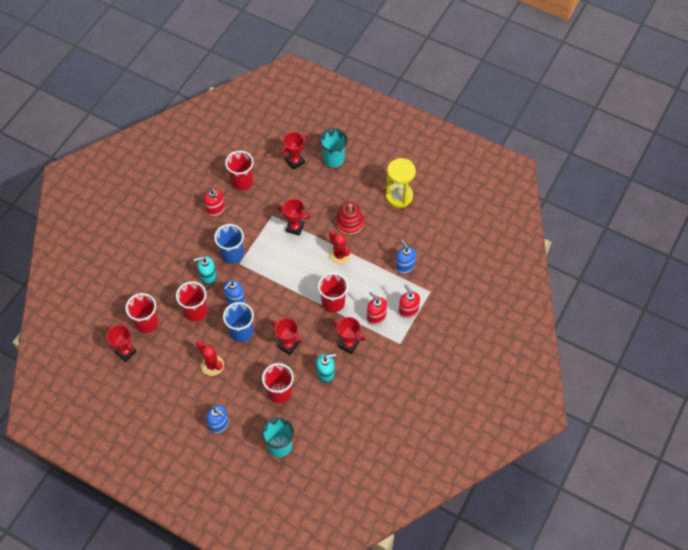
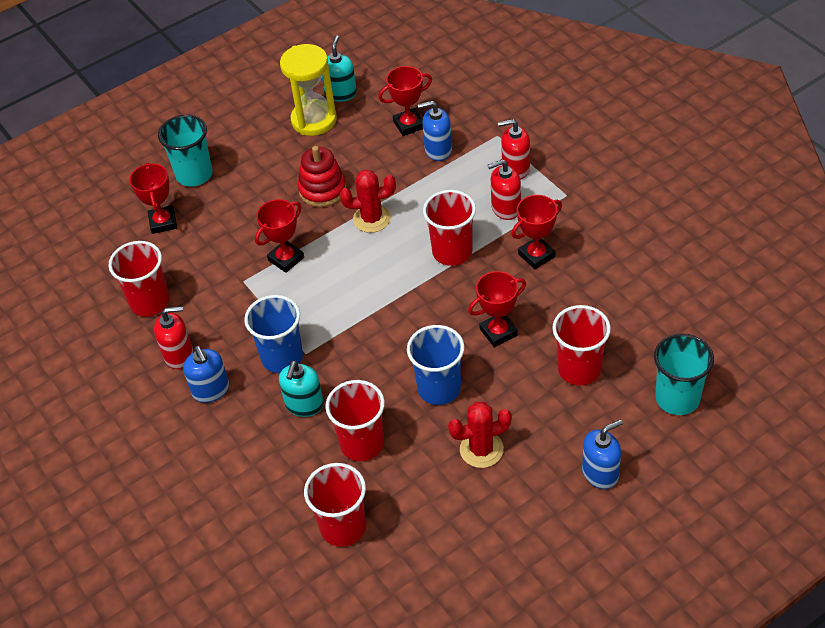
camera: 60 degrees left, 10 degrees down
(126, 352) = (384, 579): red trophy -> red trophy (409, 125)
(235, 299) = (372, 379): blue soap dispenser -> blue soap dispenser (211, 390)
(325, 373) = (574, 299): turquoise soap dispenser -> turquoise soap dispenser (340, 93)

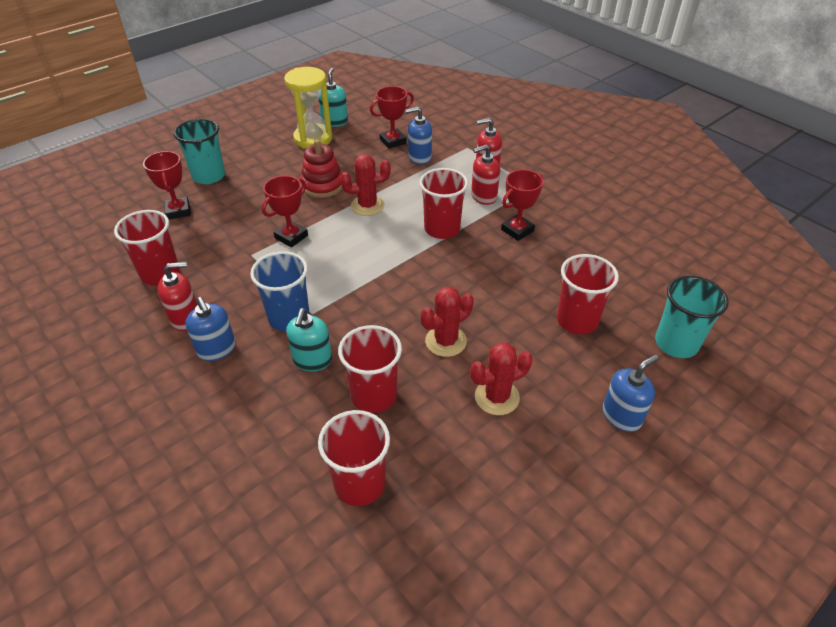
camera: 10 degrees left, 5 degrees down
(439, 388) = (446, 341): blue cup -> red cactus
(498, 332) = (494, 291): red trophy -> none

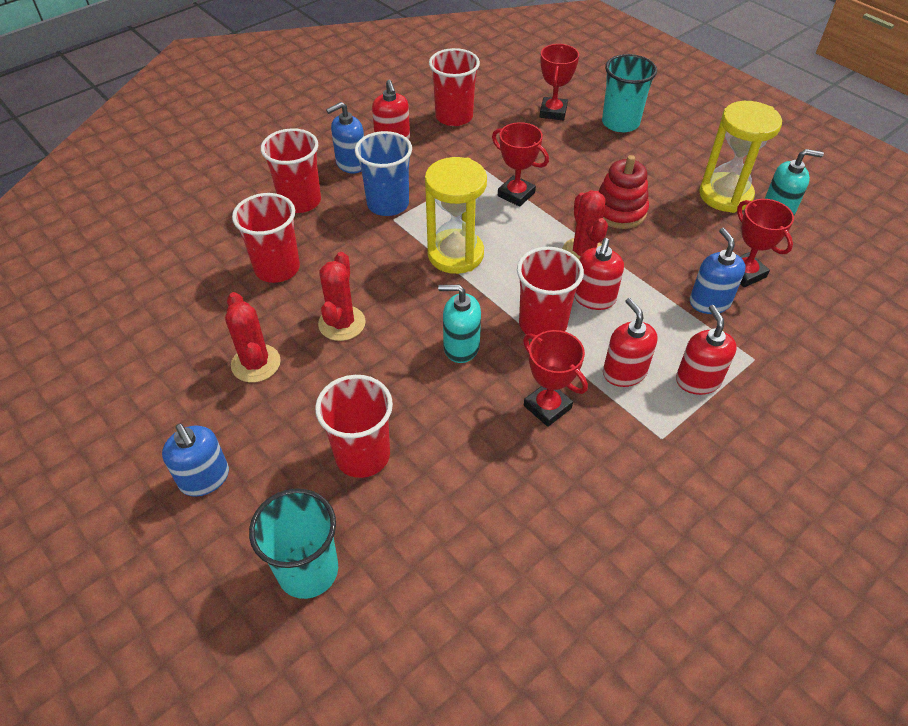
camera: 90 degrees right, 5 degrees up
(178, 211) = (553, 112): red trophy -> red trophy turned 60 degrees counterclockwise
(312, 360) = (329, 224): turquoise soap dispenser -> turquoise soap dispenser (461, 347)
(359, 484) = (182, 263): red cup -> red cup (300, 201)
(364, 273) = (455, 254): none -> yellow hourglass
(416, 204) = (594, 298): none -> red soap dispenser
(446, 341) = (342, 323): red cactus -> red cactus turned 45 degrees clockwise

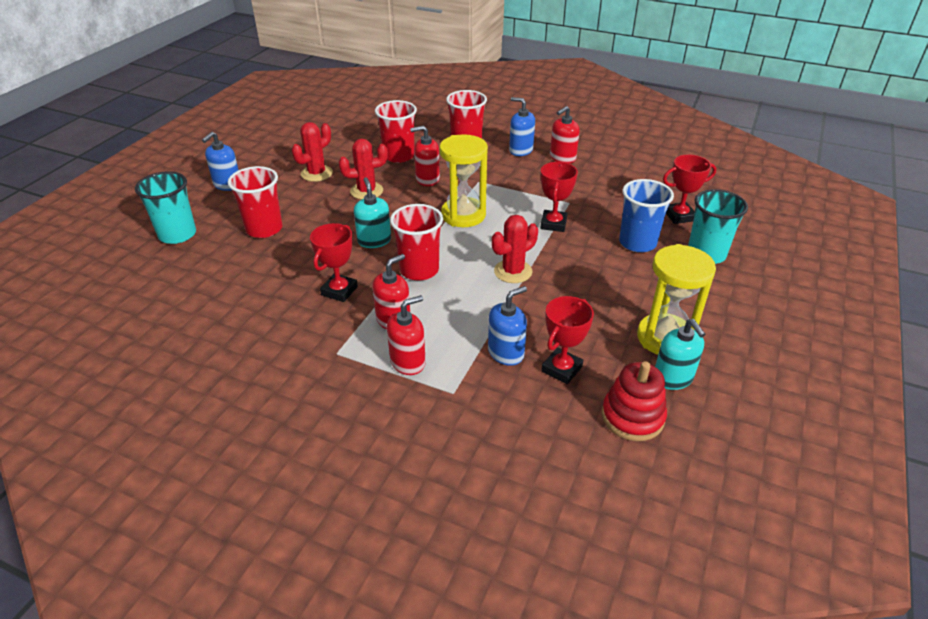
camera: 65 degrees right, 10 degrees down
(388, 204) = (492, 175): blue cup -> blue cup (637, 243)
(454, 117) = (619, 174): red cup -> none
(594, 298) = (464, 288): red soap dispenser -> red soap dispenser (427, 179)
(619, 211) = (581, 279): red stacking toy -> red stacking toy (632, 417)

